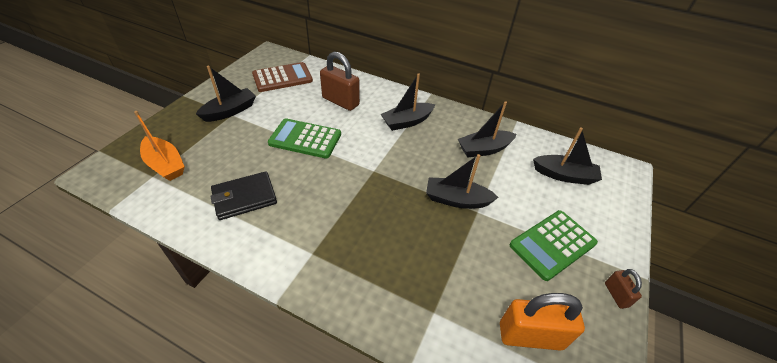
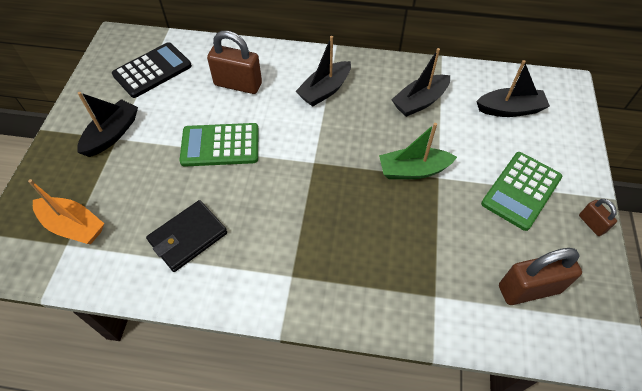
camera: 15 degrees left, 10 degrees up
(282, 78) = (152, 70): brown calculator -> black calculator
(456, 200) = (413, 170): black boat -> green boat
(530, 336) = (529, 289): orange padlock -> brown padlock

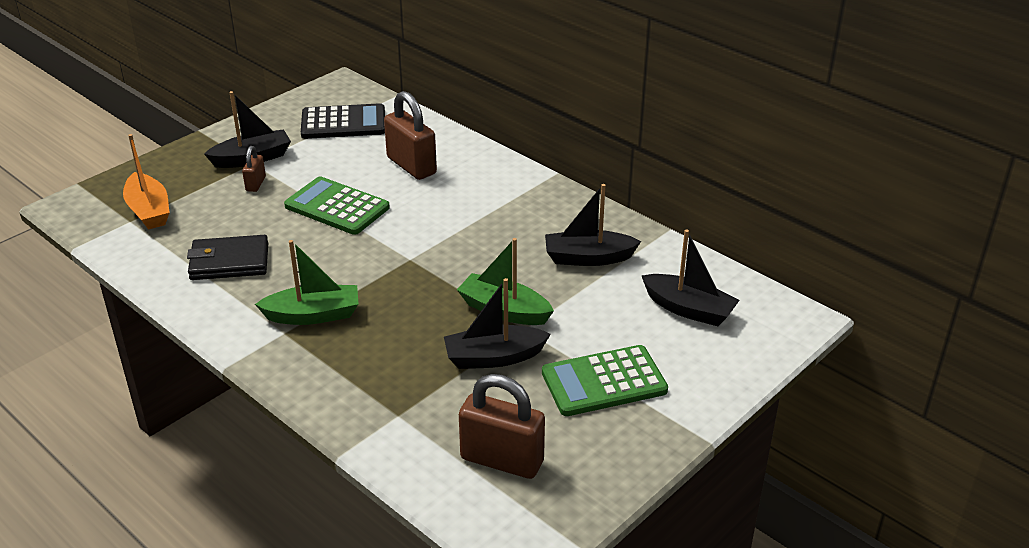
camera: 35 degrees right, 20 degrees down
(297, 248) = (313, 315): none -> green boat
(325, 90) = (494, 206): black boat -> black boat (494, 357)
(591, 224) = (649, 448): brown padlock -> brown padlock (256, 184)

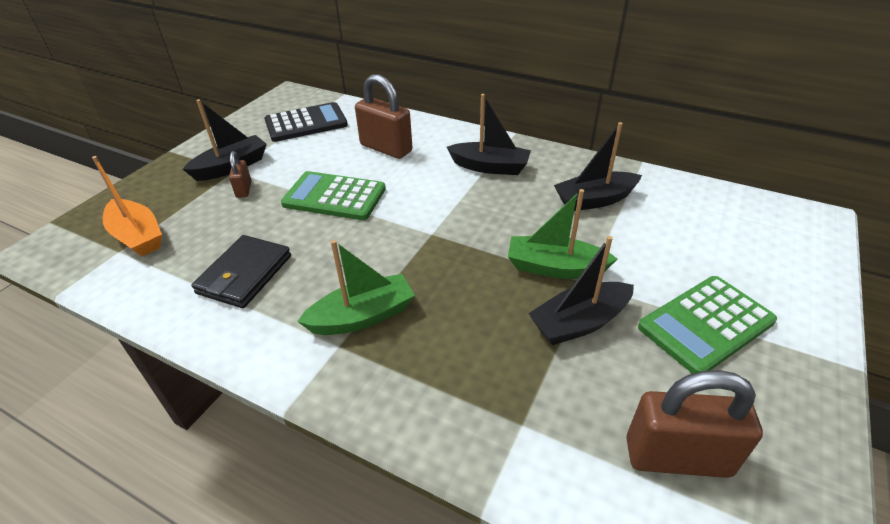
camera: 15 degrees left, 5 degrees up
(229, 262) = (245, 274): black wallet -> black wallet turned 45 degrees counterclockwise
(688, 309) = (718, 230): black boat -> black boat (490, 167)

